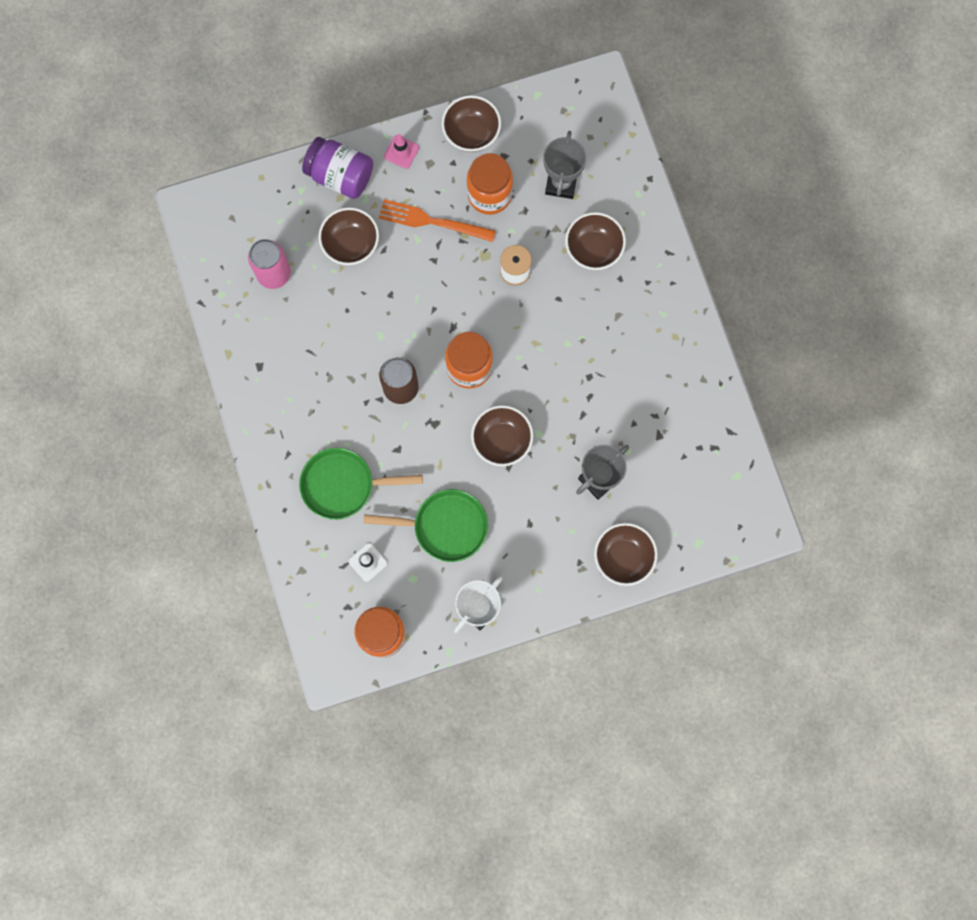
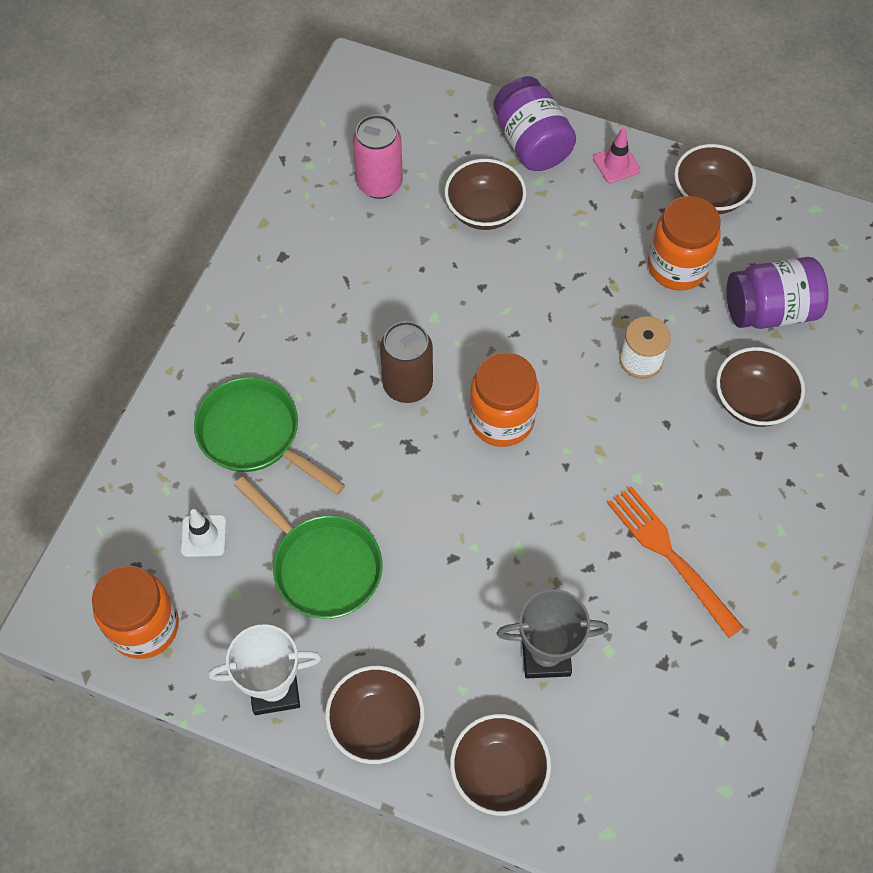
camera: 40 degrees right, 15 degrees down
(431, 221) = (590, 248): orange fork -> orange fork (669, 555)
(501, 440) = (469, 523): brown bowl -> brown bowl (376, 723)
(561, 183) = (770, 310): grey trophy -> purple jar

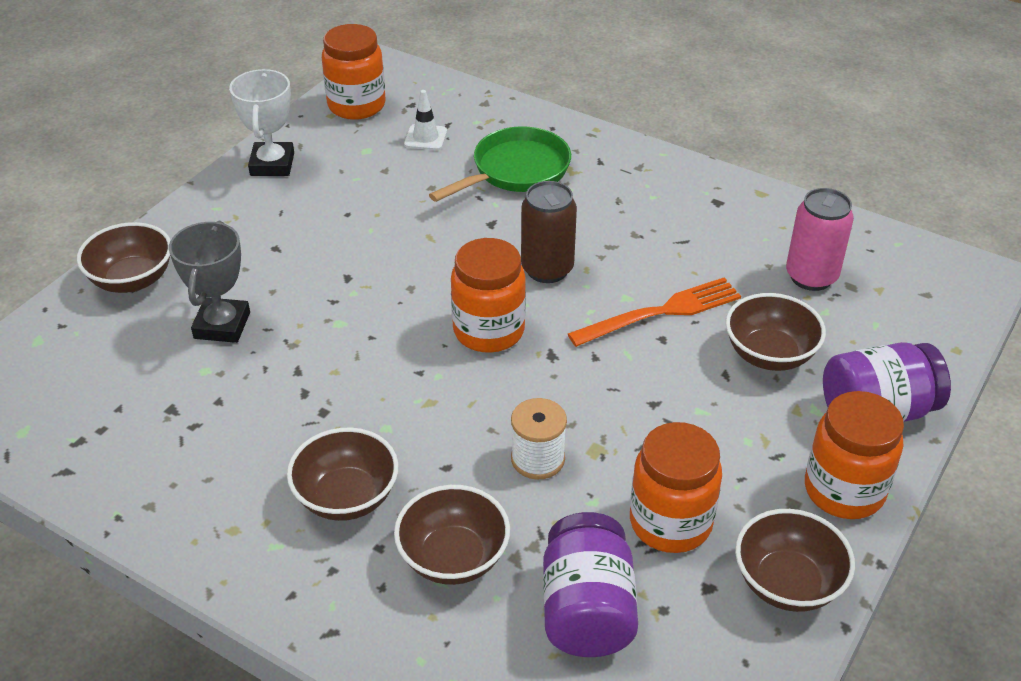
camera: 100 degrees right, 20 degrees down
(322, 566) = (372, 198): green pan -> none
(376, 723) = (214, 215): brown bowl -> brown bowl (346, 497)
(616, 164) = (844, 490): pink traffic cone -> orange jar
(669, 555) = (285, 436): orange fork -> orange fork (662, 312)

